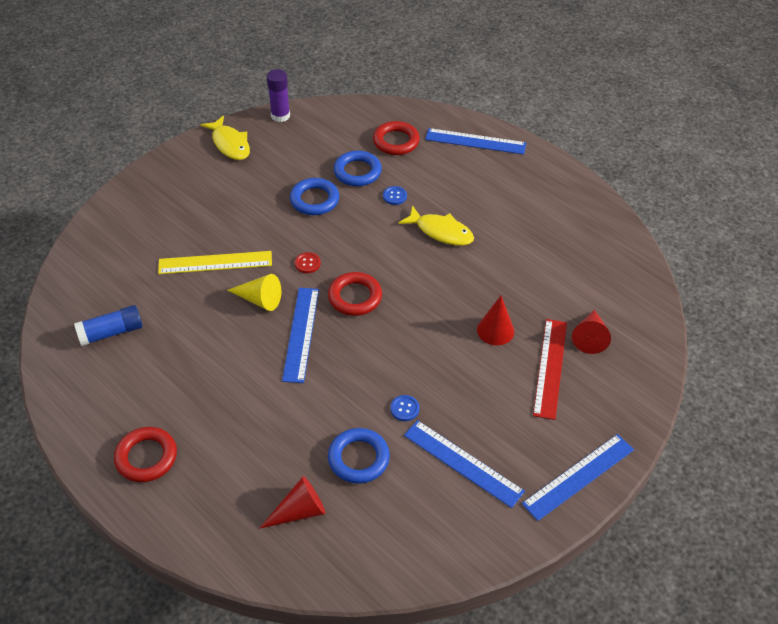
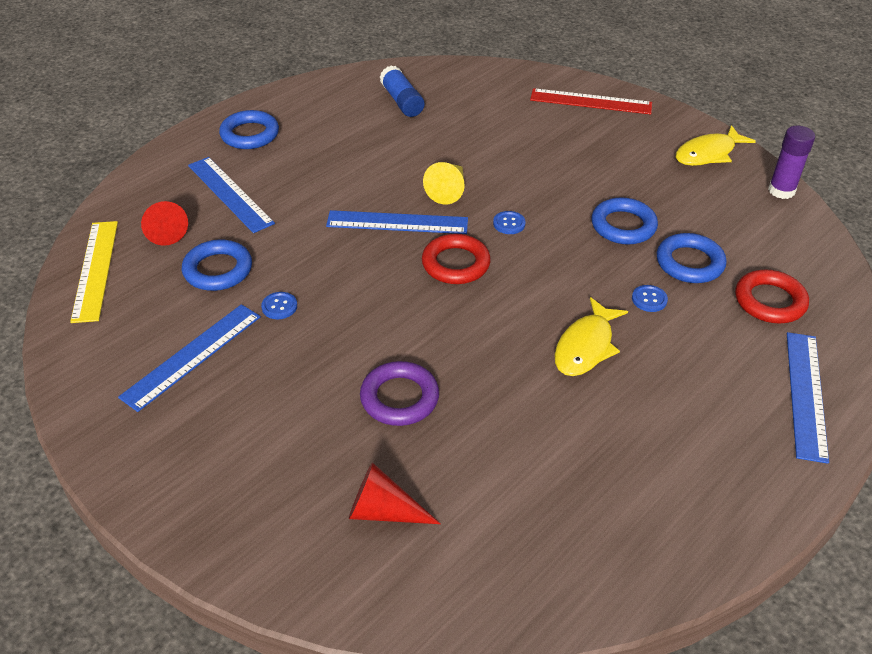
camera: 90 degrees right, 5 degrees down
(146, 457) = (250, 134): red ring -> blue ring
(215, 263) = (503, 156): yellow ruler -> yellow ruler (95, 270)
(307, 263) = (509, 224): red button -> blue button
(495, 330) = (399, 398): red cone -> purple ring
(550, 367) = (329, 455): red ruler -> red ruler (591, 101)
(578, 476) = (145, 471): blue ruler -> blue ruler (230, 194)

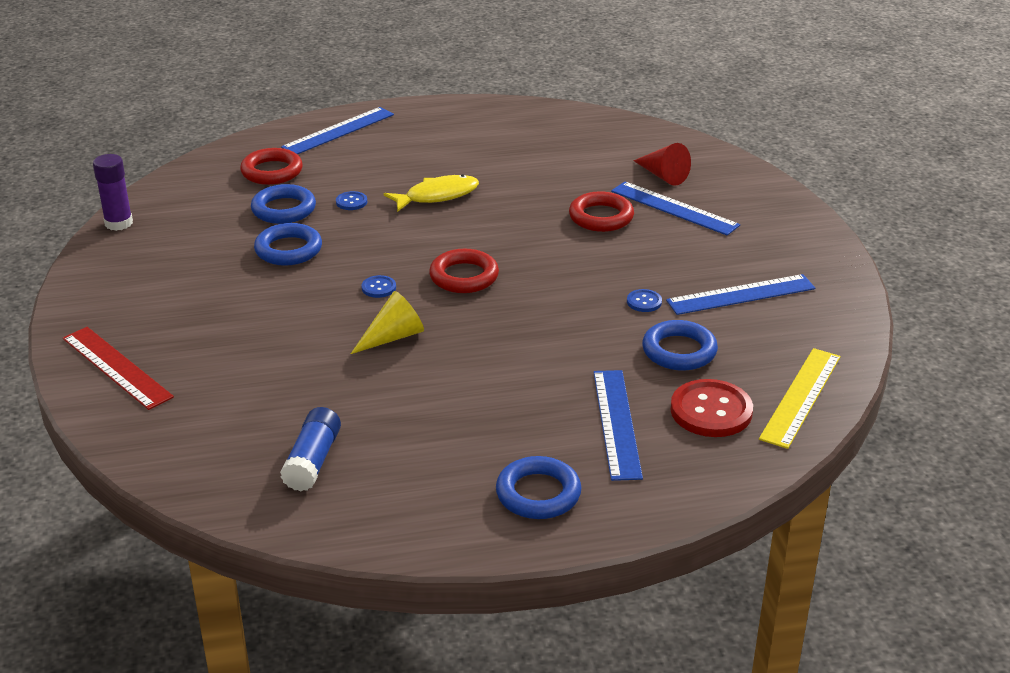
camera: 145 degrees left, 10 degrees down
(164, 230) = (711, 411): red cone -> red button
(397, 222) = (475, 327): blue ruler -> blue ruler (674, 208)
(399, 398) = (601, 217): purple ring -> red ring
(708, 153) = (113, 272): yellow fish -> none

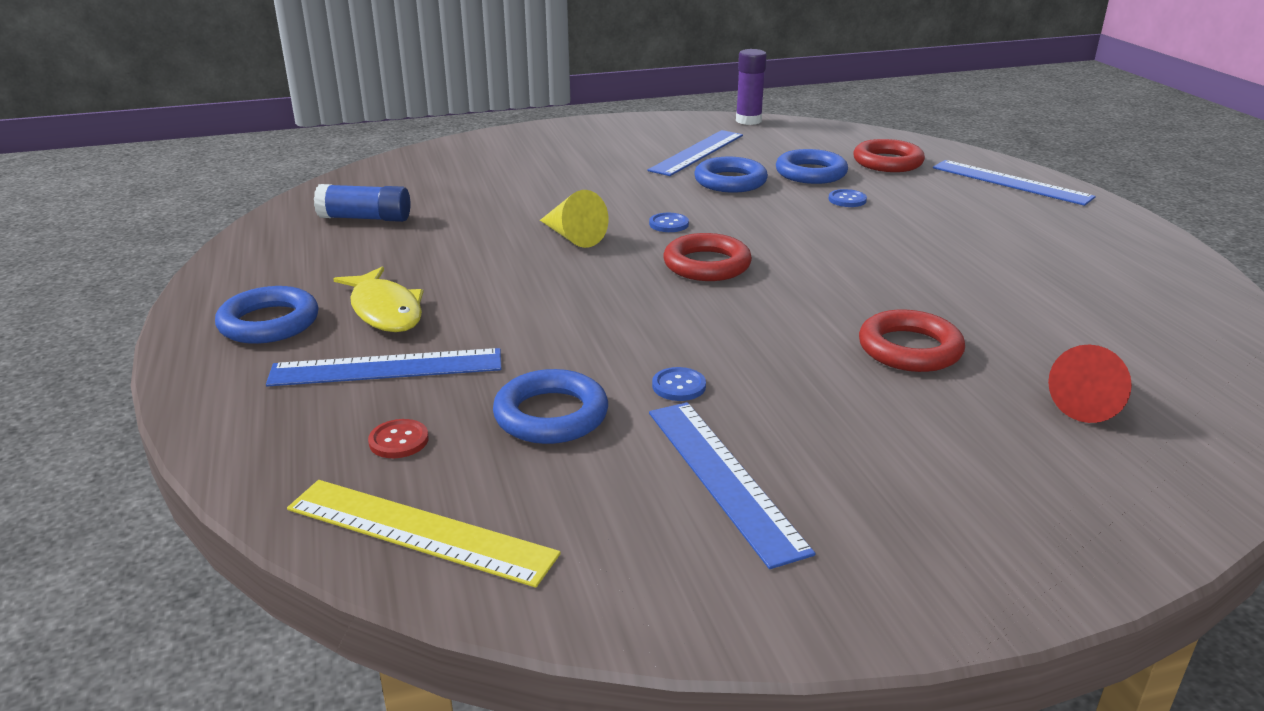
camera: 85 degrees right, 5 degrees down
(116, 367) = (518, 143): red ruler -> none
(437, 196) = (893, 241): yellow fish -> yellow fish (385, 311)
(674, 208) = (983, 413): blue ruler -> blue ruler (697, 152)
(711, 411) = (398, 441): red button -> red button, size x0.48

